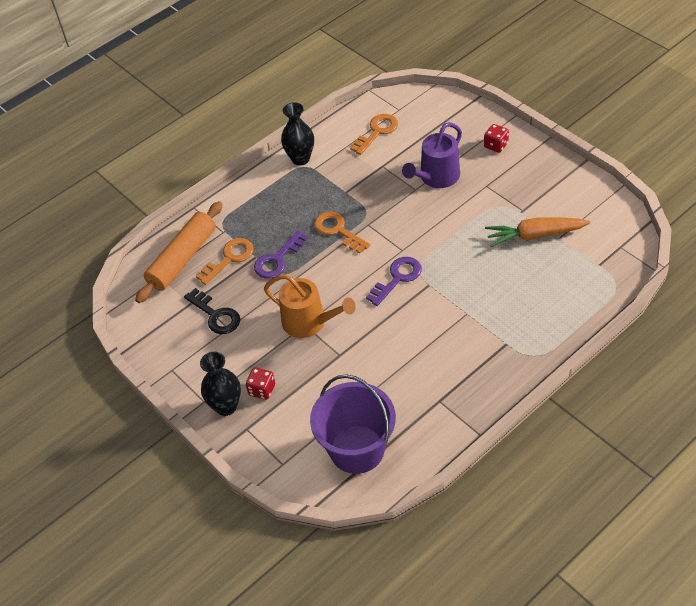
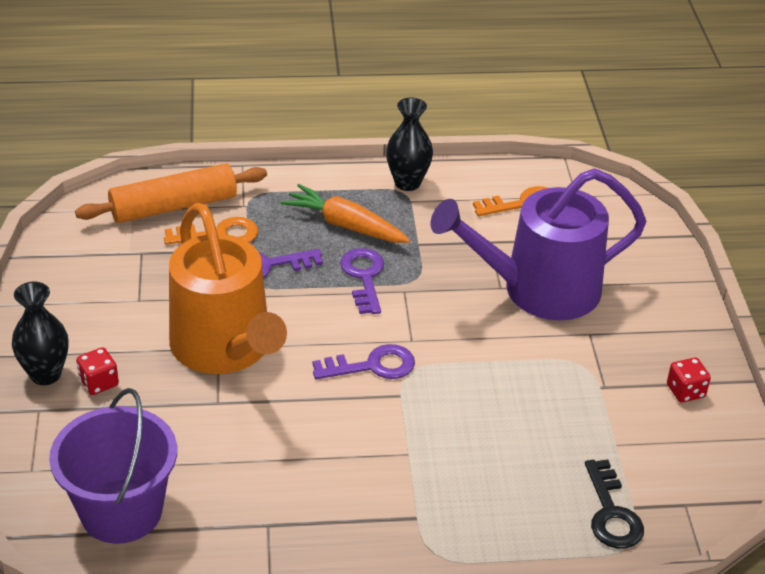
camera: 30 degrees right, 10 degrees down
(216, 315) = (141, 280): black key -> black key (611, 513)
(309, 322) = (225, 348): orange watering can -> orange watering can, size x1.61
(338, 230) = (364, 277): orange key -> purple key
(436, 177) = (539, 290): purple watering can -> purple watering can, size x1.61
(496, 145) = (651, 298): red dice -> red dice (685, 391)
(535, 235) = (588, 423): orange carrot -> orange carrot (345, 225)

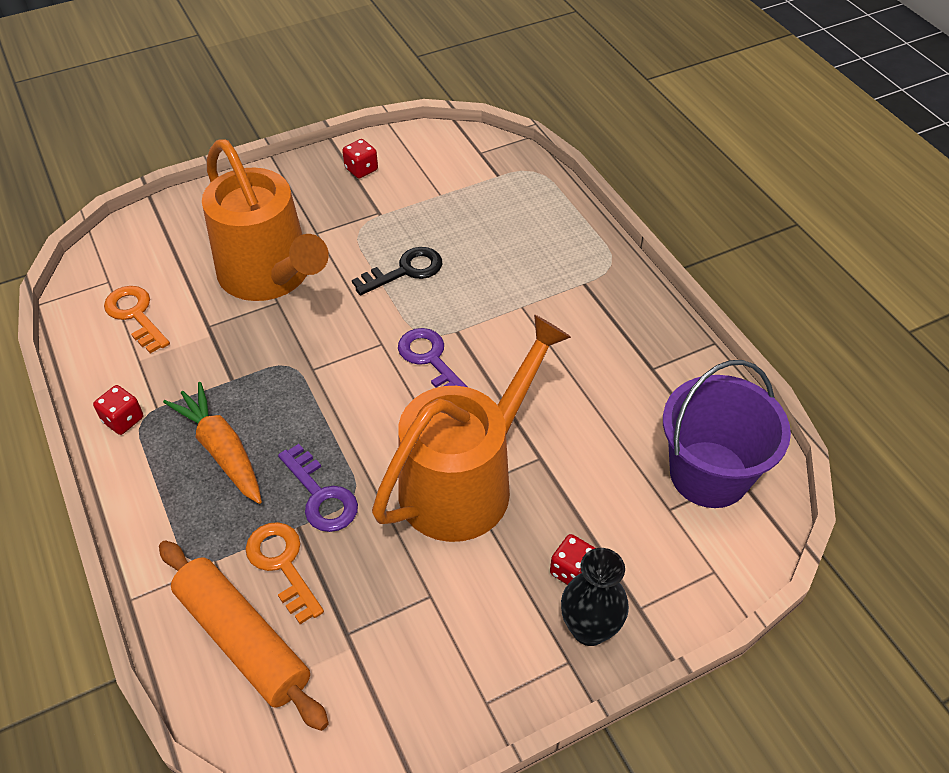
camera: 110 degrees left, 10 degrees up
(345, 225) = (222, 450): orange carrot -> orange carrot turned 135 degrees clockwise
(364, 277) = (304, 406): purple key -> none
(407, 183) = (123, 420): black vase -> red dice
(539, 290) = (270, 275): purple watering can -> orange watering can
(611, 513) = (512, 184): black key -> black key (405, 271)

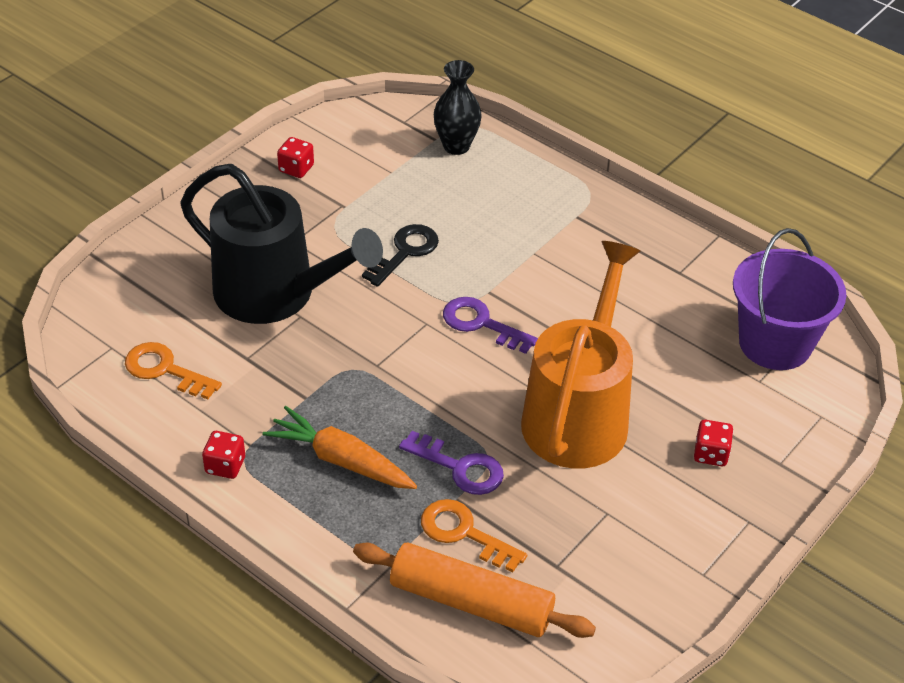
camera: 25 degrees left, 5 degrees down
(270, 275) = (275, 293): orange watering can -> black watering can
(589, 629) = (750, 492): black vase -> black vase (456, 146)

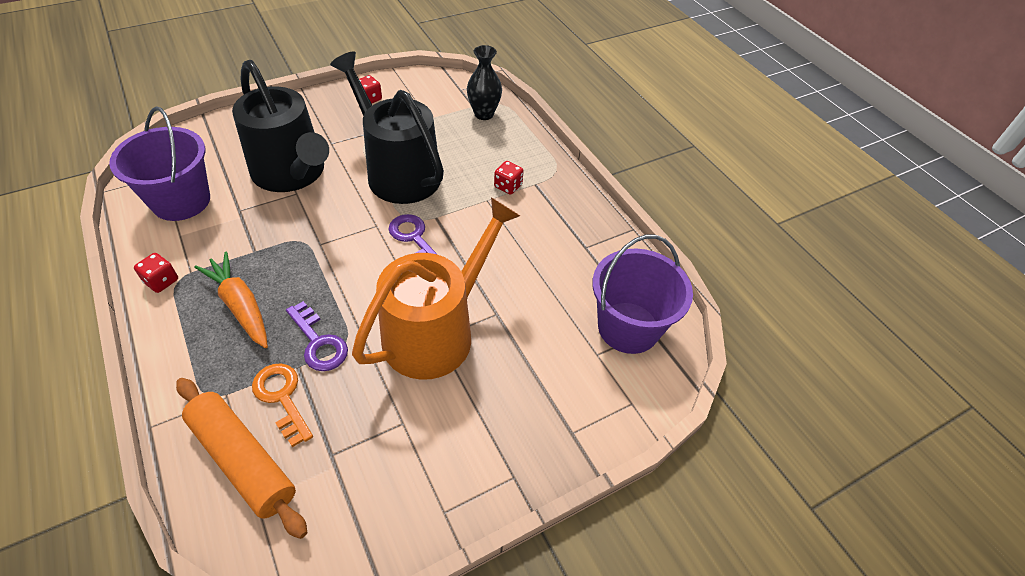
camera: 20 degrees right, 5 degrees up
(165, 370) = (181, 201): orange key -> purple bucket
(405, 252) = (398, 172): black key -> black watering can
(710, 454) = (519, 403): red dice -> red dice (508, 186)

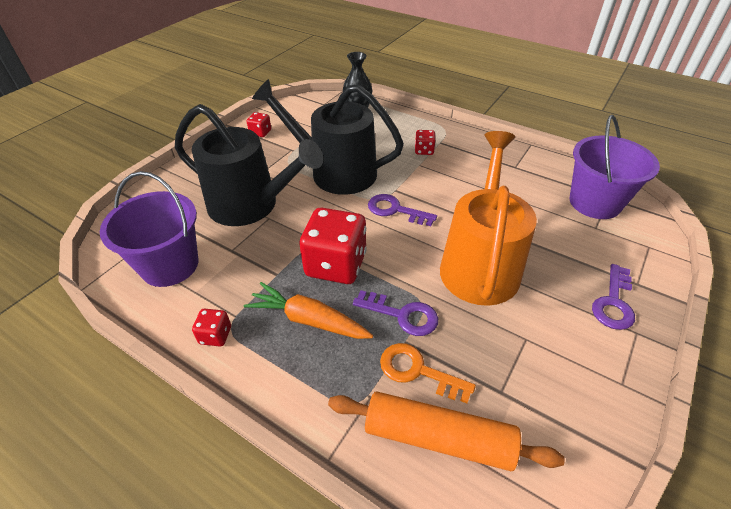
camera: 25 degrees left, 5 degrees down
(309, 267) = (336, 264): none -> red dice
(524, 437) = (613, 302): none -> purple key

